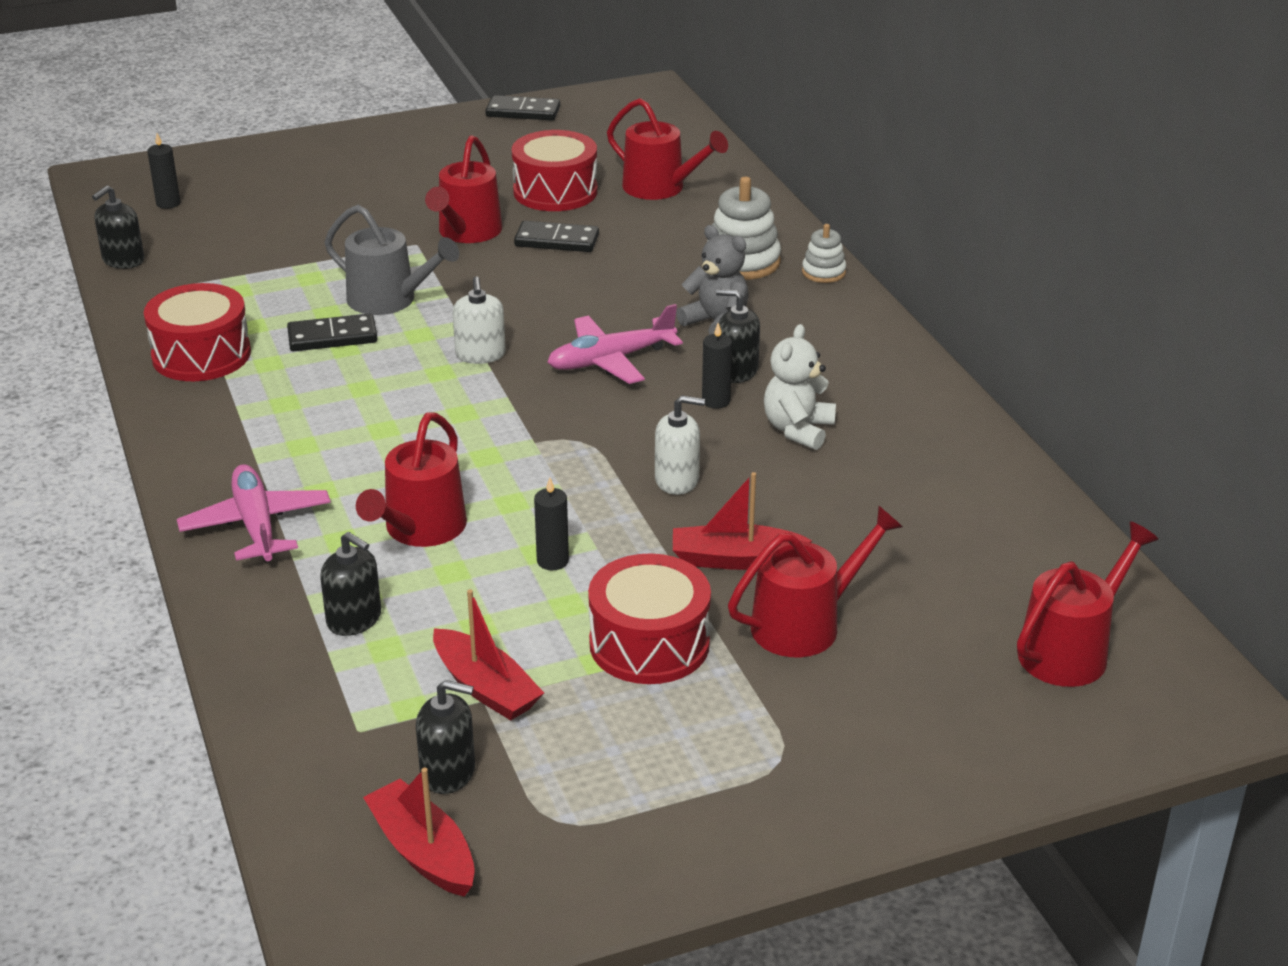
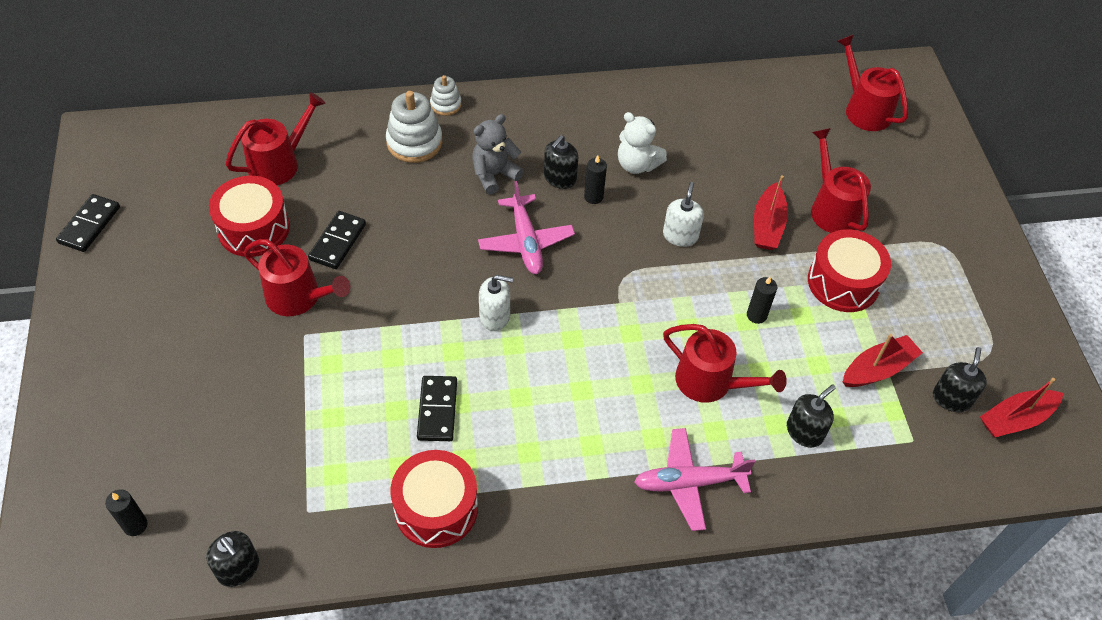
camera: 80 degrees left, 20 degrees up
(389, 300) = (392, 364): grey watering can -> none

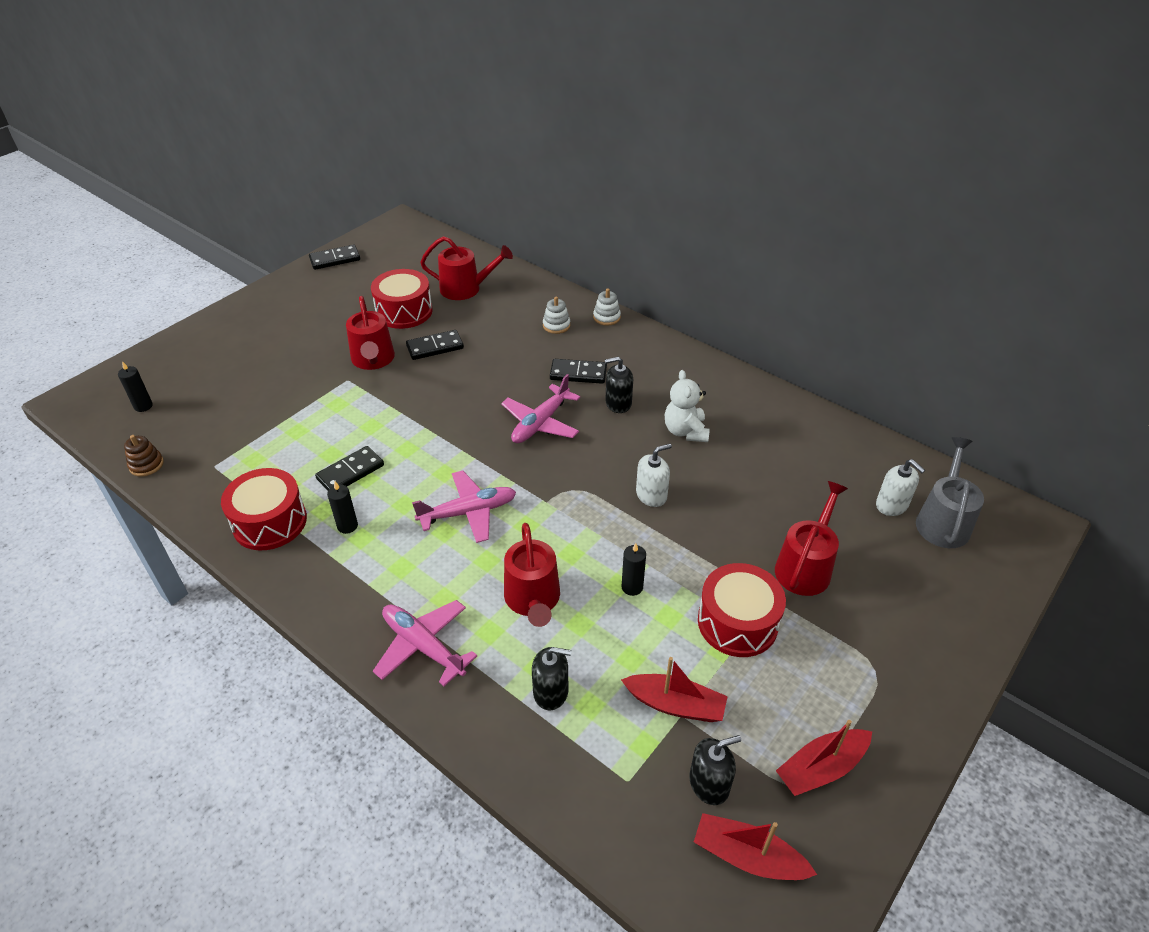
camera: 50 degrees right, 10 degrees down
(238, 568) = (146, 465): black soap dispenser -> brown stacking toy
(414, 142) = (556, 325): white stacking toy -> white stacking toy, size x0.58
(494, 175) = (578, 373): grey teddy bear -> black domino
(495, 316) = (458, 449): white soap dispenser -> white soap dispenser (891, 505)
(577, 360) = (469, 512): none -> pink plane
(593, 197) = (624, 429): black candle -> black candle (347, 526)
(767, 225) = (730, 538): red boat -> red boat (821, 768)
(864, 109) = (943, 521): red watering can -> grey watering can

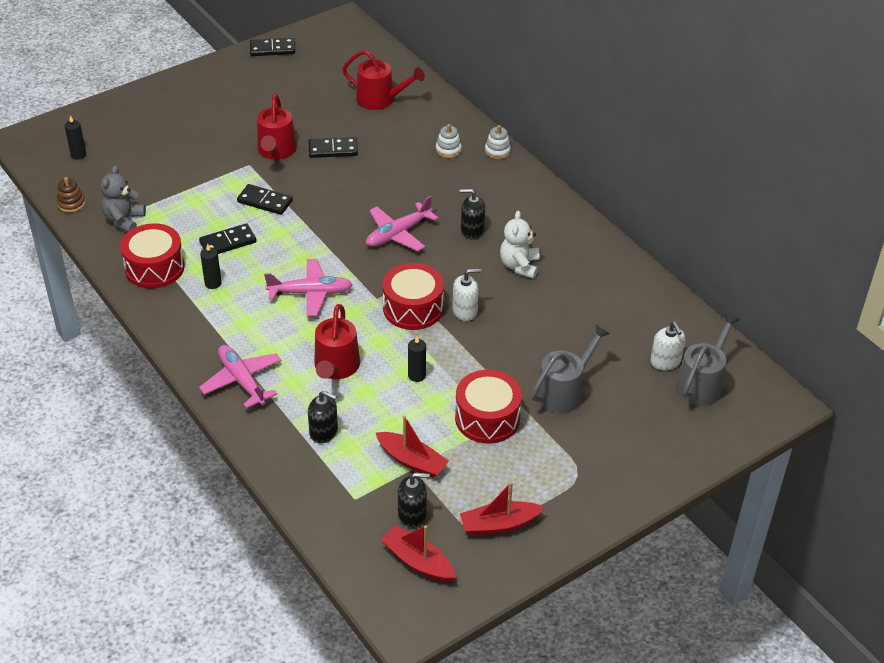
camera: 15 degrees right, 0 degrees up
(217, 472) = (124, 220): none -> grey teddy bear
(404, 311) = (317, 111): red drum -> red drum (413, 308)
(578, 373) = (449, 197): black domino -> black domino (265, 201)
(805, 567) = (564, 391): red watering can -> grey watering can

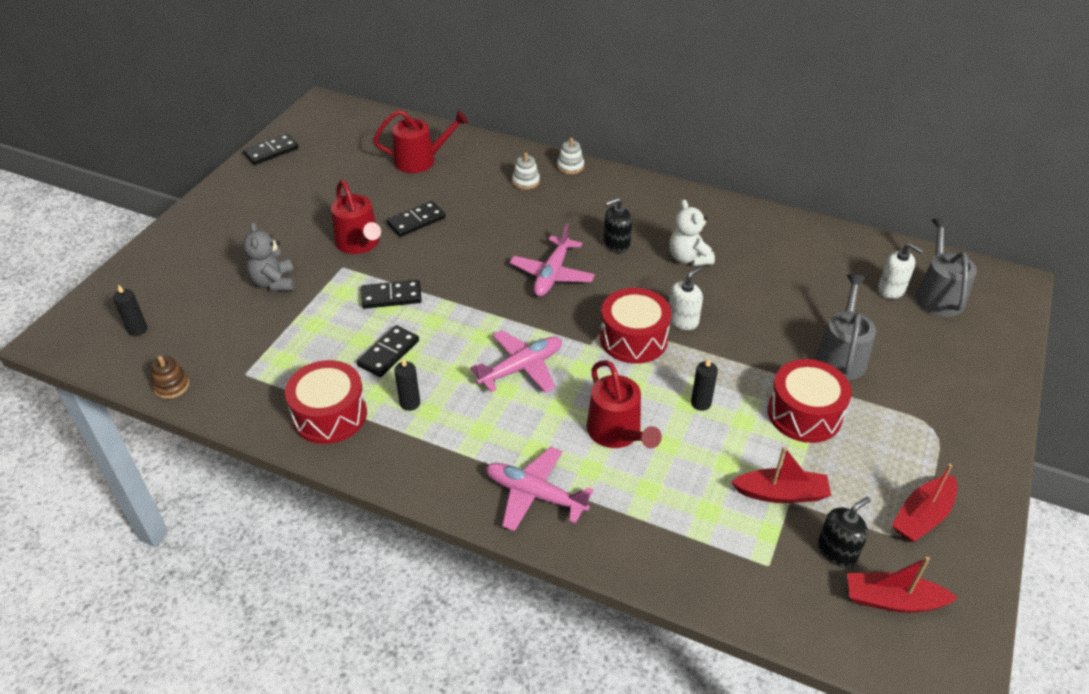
camera: 30 degrees left, 0 degrees up
(124, 220) = (251, 378): grey teddy bear -> grey teddy bear (274, 282)
(323, 432) = (669, 507): black soap dispenser -> none

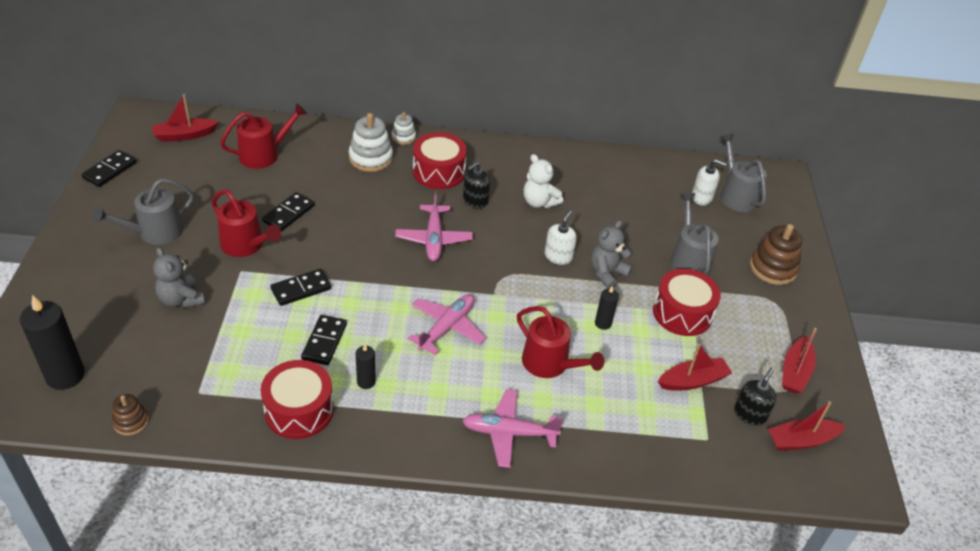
camera: 25 degrees left, 0 degrees up
(138, 330) = (65, 375): black candle -> black candle, size x1.94
(282, 215) = (155, 232): none -> grey watering can
(354, 130) = (184, 135): none -> red boat
(526, 181) = (371, 158): white stacking toy -> white stacking toy, size x1.74
(633, 339) = (526, 281): red drum -> red drum (439, 172)
(732, 350) = (607, 273): none -> grey teddy bear
(948, 388) = (773, 268): none -> brown stacking toy

